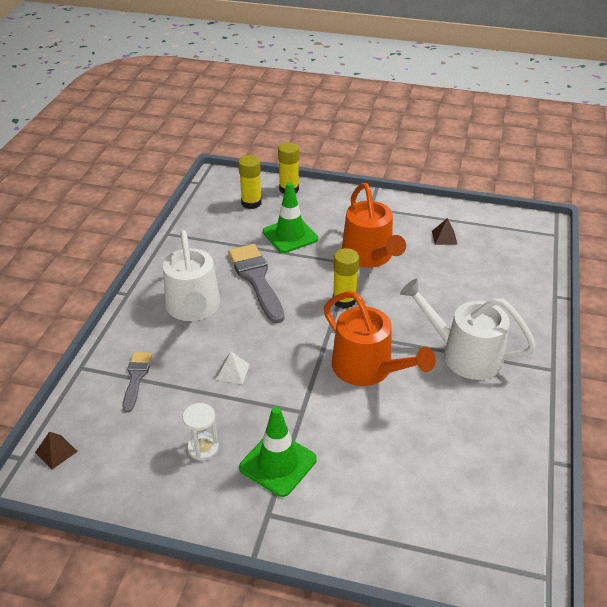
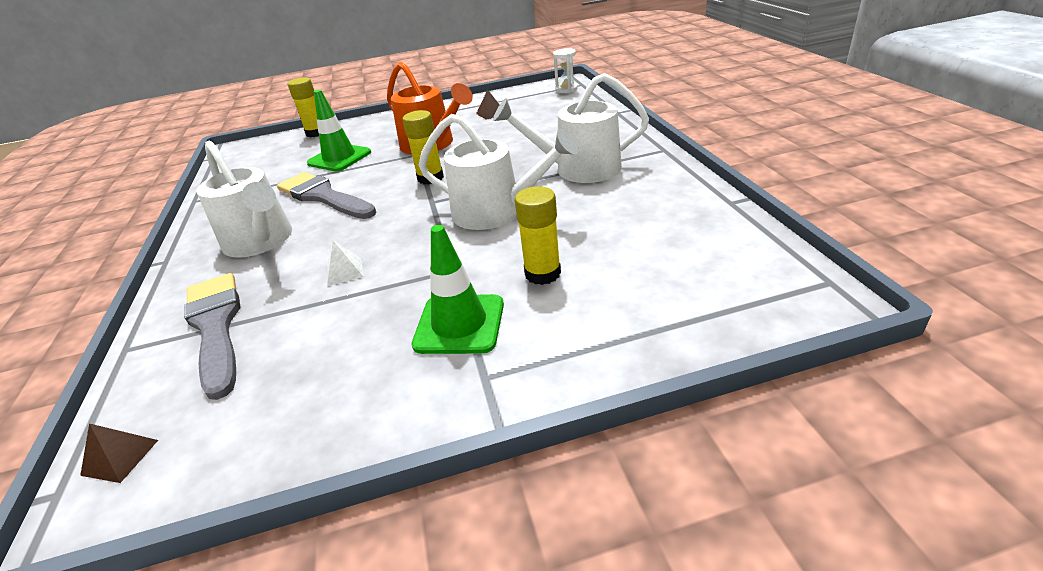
camera: 25 degrees left, 5 degrees down
(136, 378) = (216, 326): grey brush -> grey brush, size x1.74
(203, 448) = (351, 352): white hourglass -> white hourglass (566, 89)
(251, 203) = (282, 152): yellow glue stick -> yellow glue stick (542, 273)
(368, 368) = (496, 212): orange watering can -> white watering can

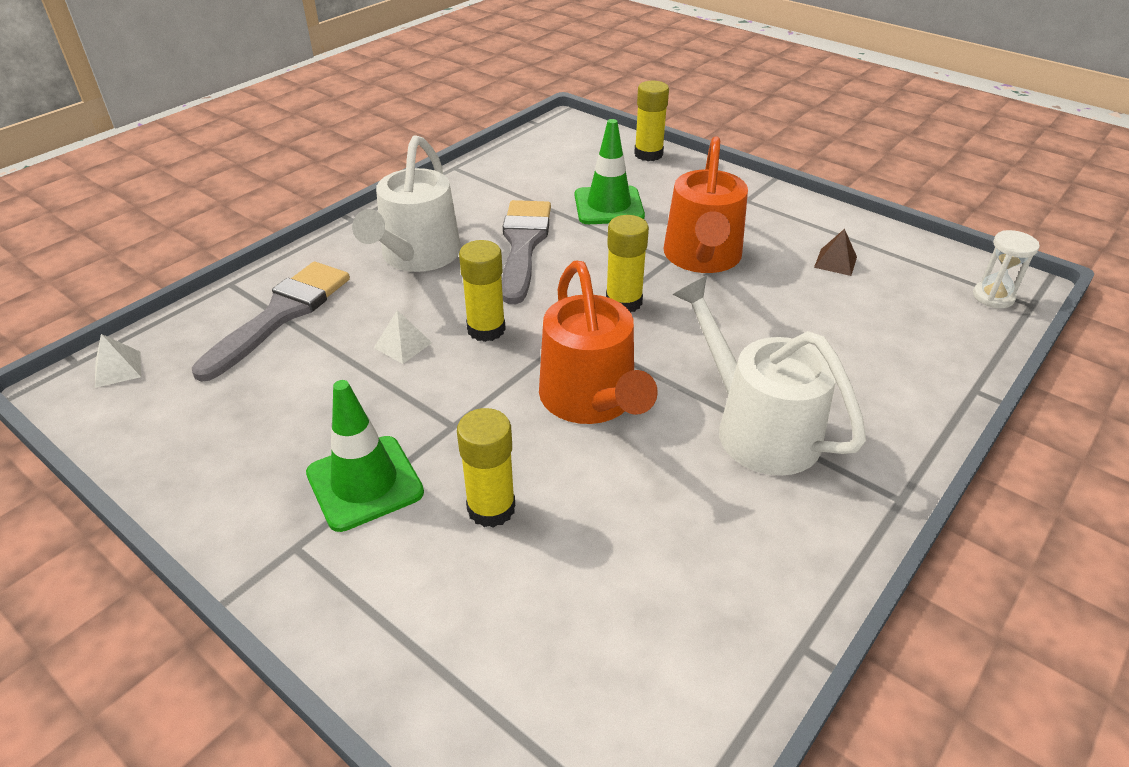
camera: 50 degrees right, 5 degrees up
(120, 457) = (118, 369): brown pyramid -> white pyramid
(381, 232) = (486, 329): none -> yellow glue stick
(496, 212) = (591, 400): white watering can -> orange watering can

